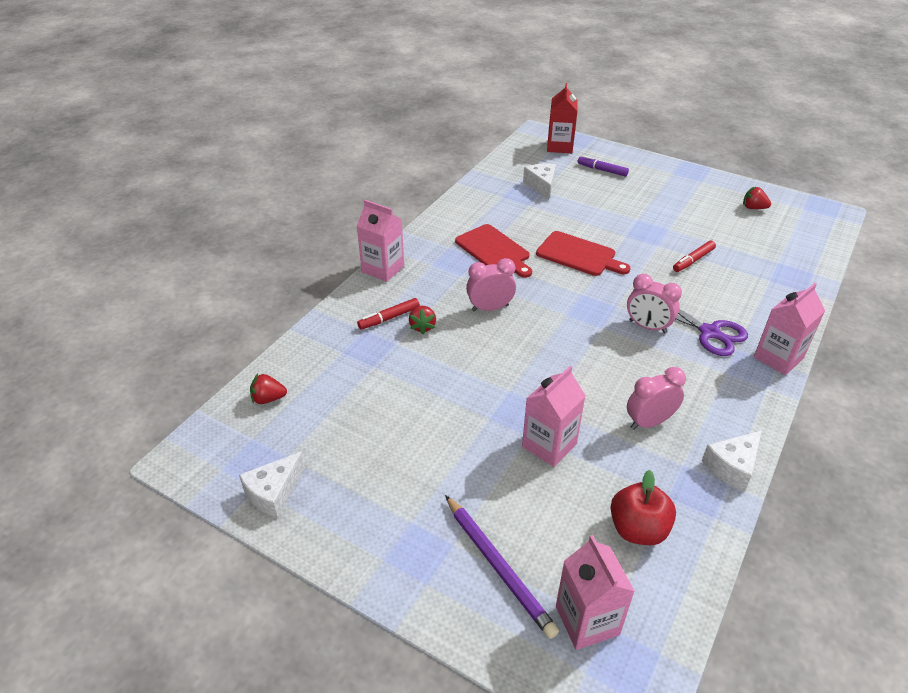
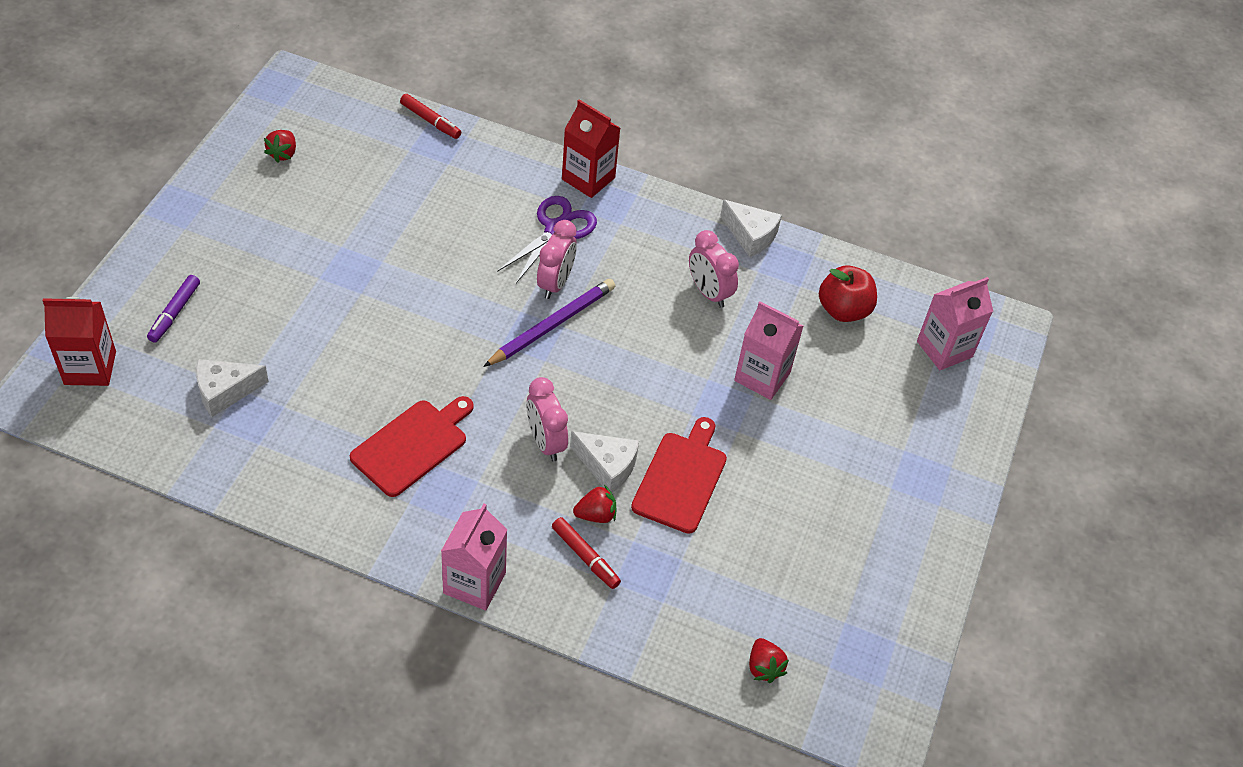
camera: 105 degrees left, 10 degrees up
(274, 492) = (895, 622): white cheese -> white cheese (607, 466)
(498, 566) = (916, 413): purple pencil -> purple pencil (552, 325)
(579, 255) = (414, 346): red cutting board -> red cutting board (681, 478)
(693, 260) = (414, 229): red marker -> red marker (430, 121)
(778, 358) = (588, 178): pink carton -> red carton

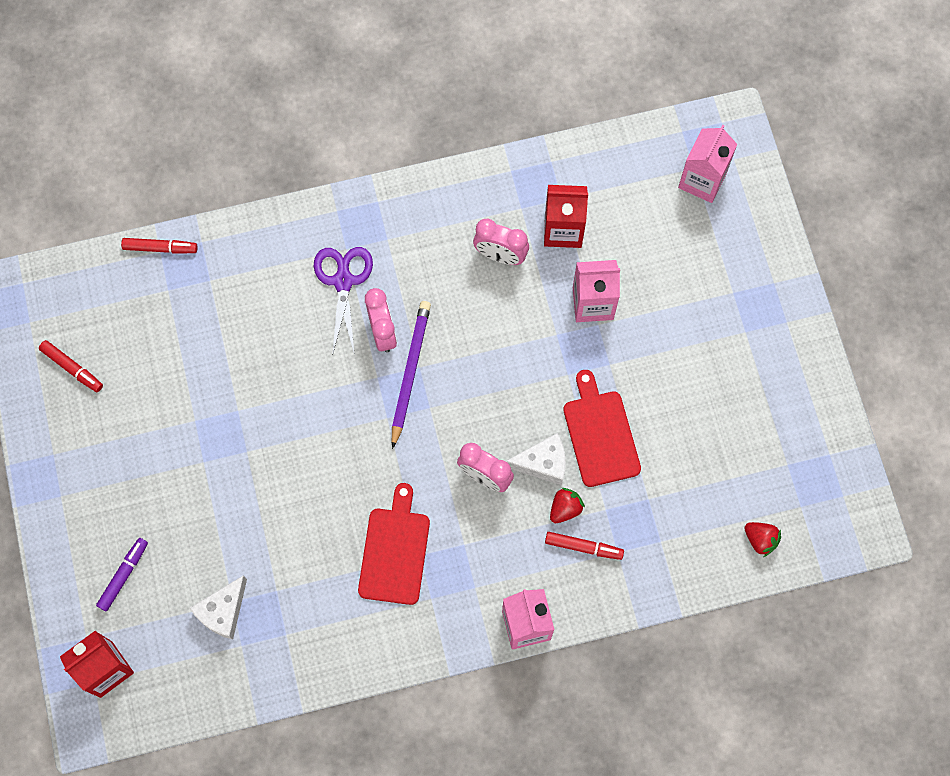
camera: 30 degrees left, 20 degrees up
(174, 313) = (124, 575): purple marker -> purple marker turned 135 degrees counterclockwise
(283, 154) = (72, 368): red strawberry -> red marker
(588, 178) = (329, 213): red carton -> red carton (563, 230)
(750, 235) = (491, 177): white cheese -> none
(843, 310) = (608, 198): red apple -> none

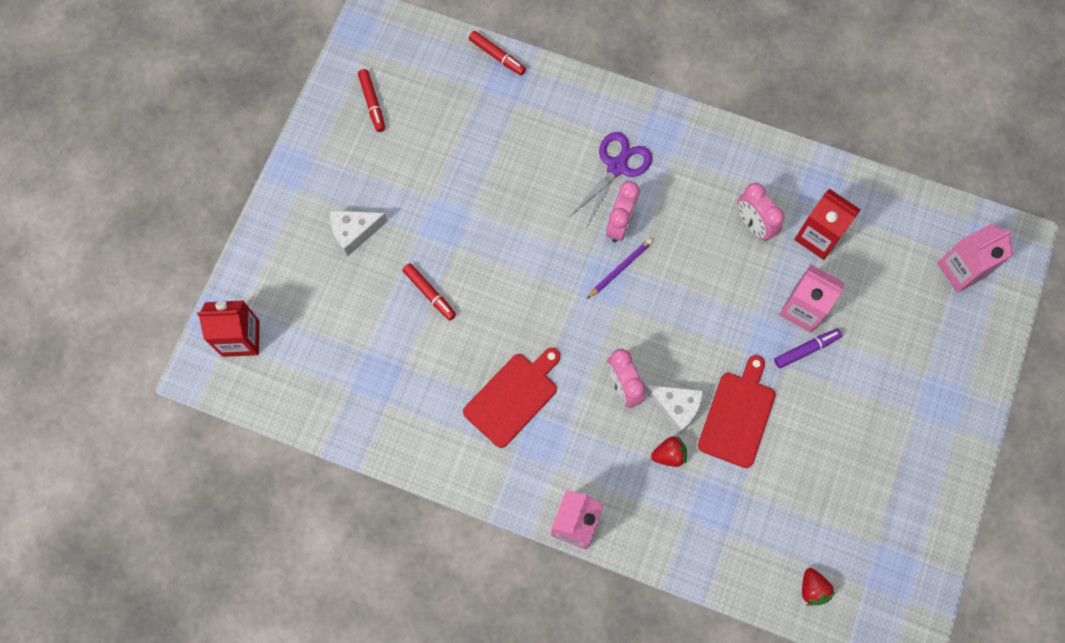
camera: 35 degrees right, 0 degrees up
(124, 575) = (302, 278): purple marker -> purple marker (806, 350)
(223, 611) = (354, 354): white cheese -> white cheese (354, 232)
(410, 372) = (620, 268): purple pencil -> purple pencil, size x0.62
(583, 547) = (663, 495): red marker -> red marker (429, 293)

